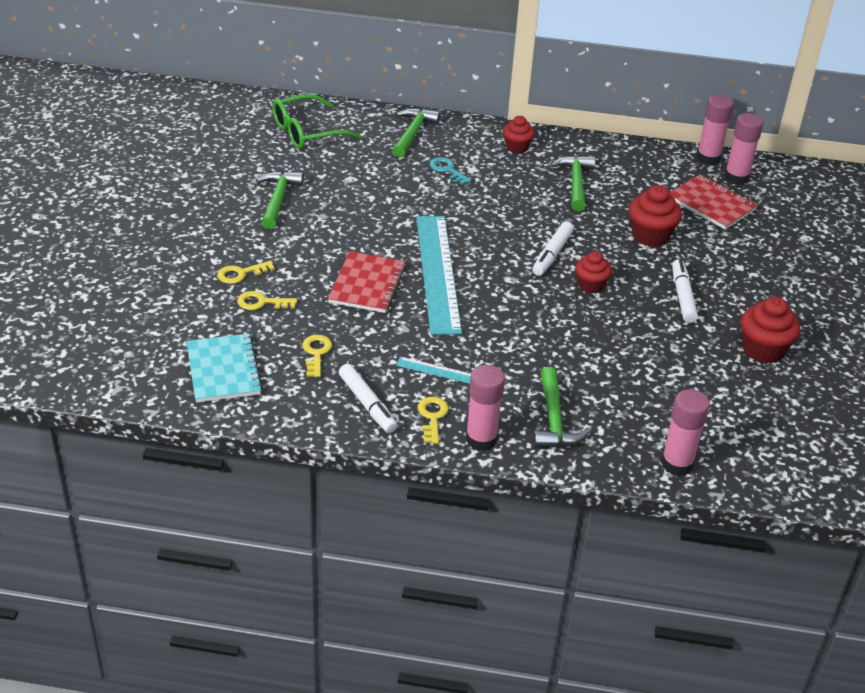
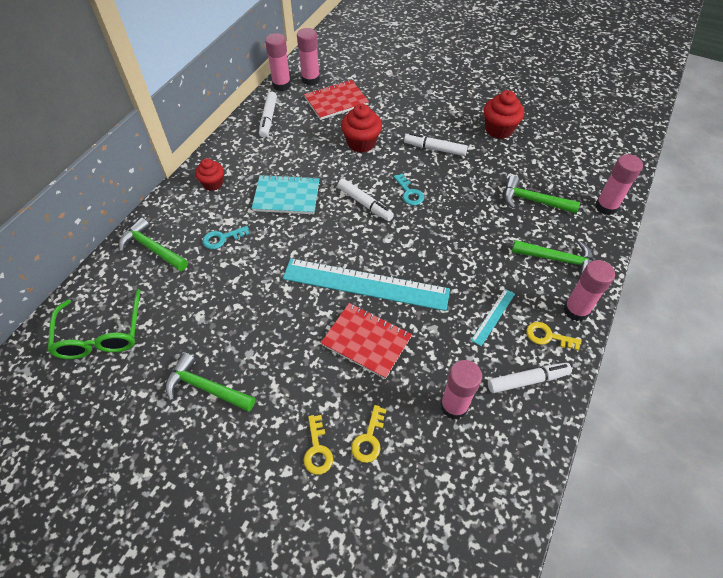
camera: 70 degrees left, 15 degrees up
(223, 370) = (464, 497): turquoise notebook -> turquoise notebook (286, 196)
(316, 353) = (454, 406): yellow key -> pink glue stick
(576, 183) = (279, 163): green hammer -> green hammer (533, 200)
(590, 285) = (409, 193): red cupcake -> turquoise key
(642, 161) = (268, 118): none -> white marker

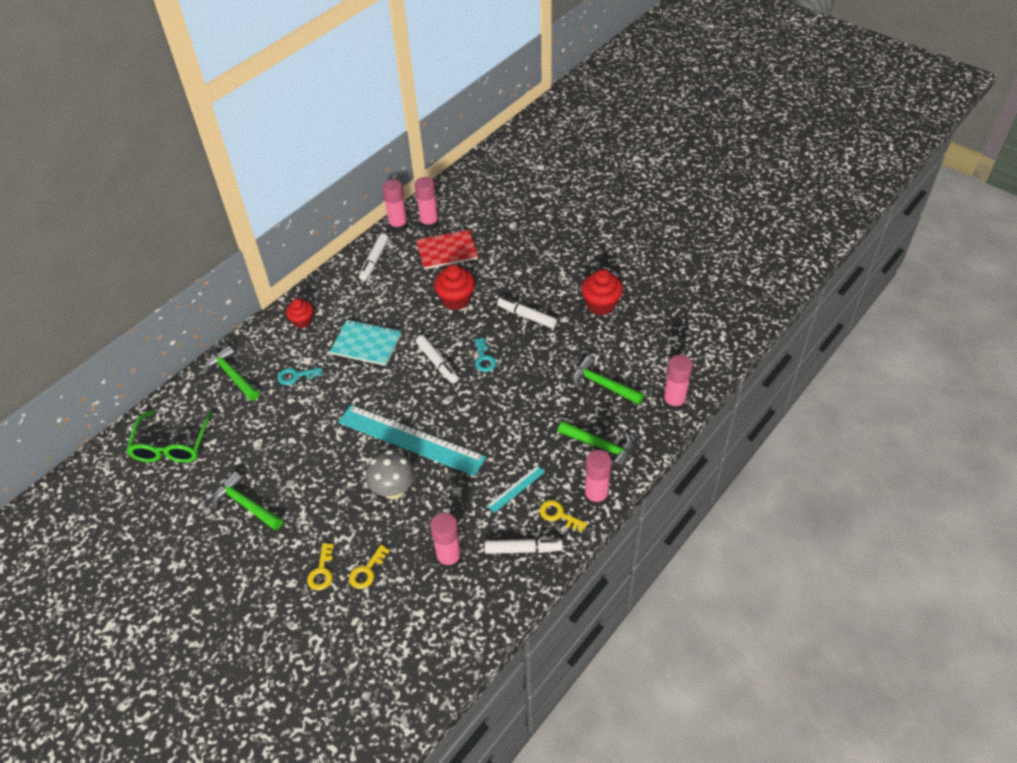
camera: 15 degrees right, 5 degrees down
(366, 341) = (393, 490): red notebook -> grey mushroom

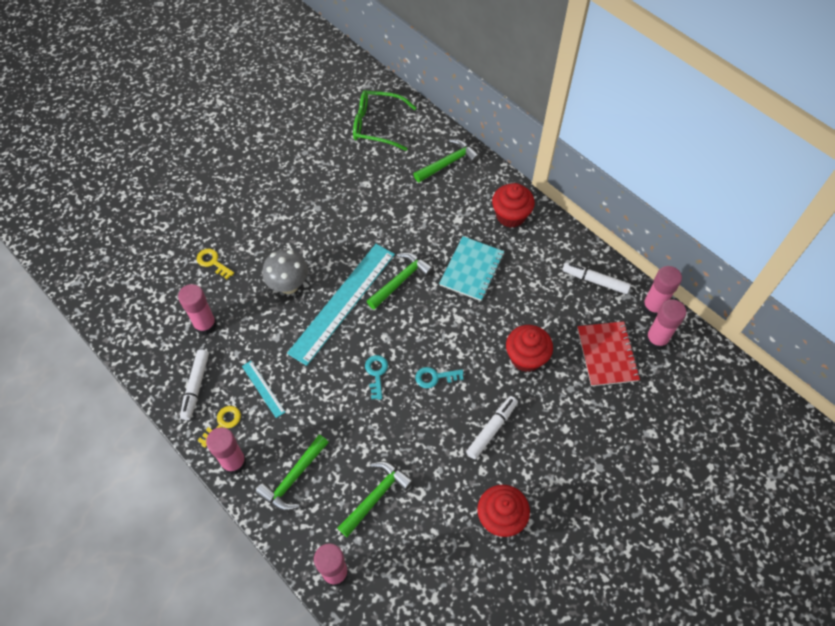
camera: 95 degrees right, 10 degrees up
(246, 505) = (302, 178): green hammer -> green hammer (400, 281)
(296, 376) = (439, 211): turquoise key -> turquoise key (376, 373)
(302, 321) = (510, 216): red cupcake -> red cupcake, size x1.52
(322, 571) = (222, 230): yellow key -> none
(437, 363) = (436, 332): white marker -> none

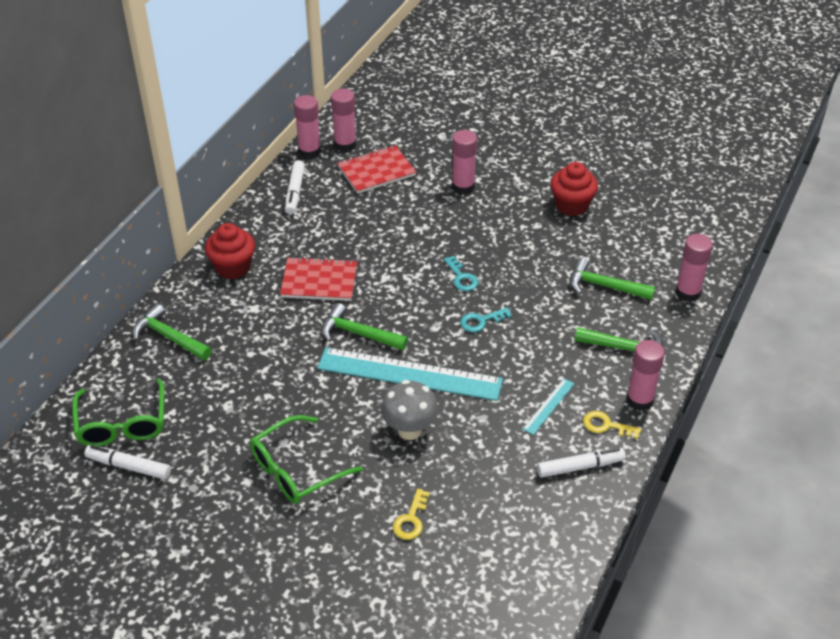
camera: 110 degrees left, 15 degrees down
(205, 325) = (500, 490): pink glue stick -> pink glue stick (463, 187)
(289, 209) = (296, 470): none -> green glasses
(471, 269) = (319, 281): turquoise notebook -> red notebook
(492, 429) = (494, 227): white marker -> white marker (129, 466)
(526, 357) = (406, 221): red cupcake -> none

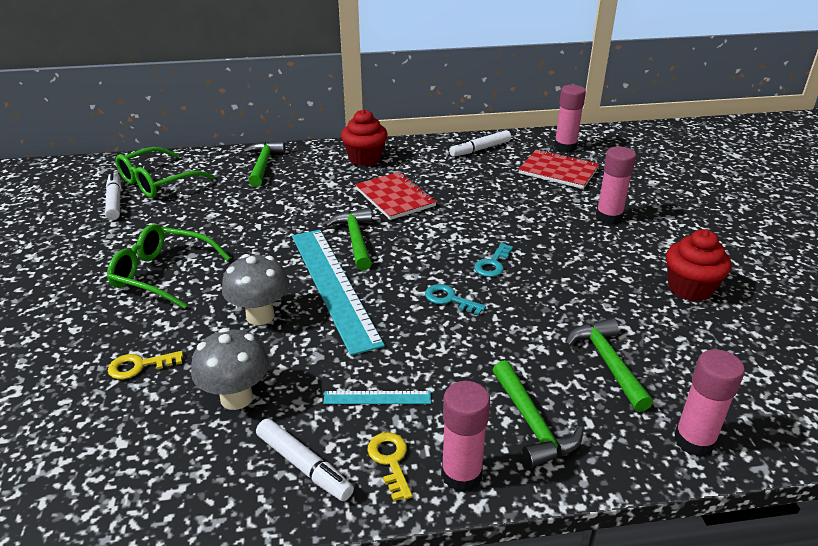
camera: 55 degrees right, 10 degrees down
(309, 151) = (533, 137): pink glue stick -> none
(491, 476) = (236, 397): none -> grey mushroom

